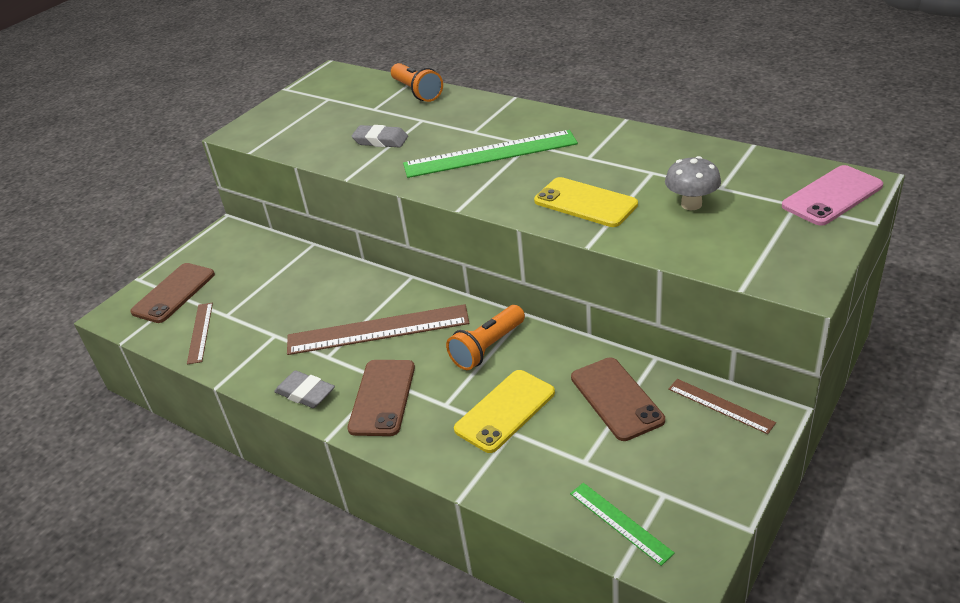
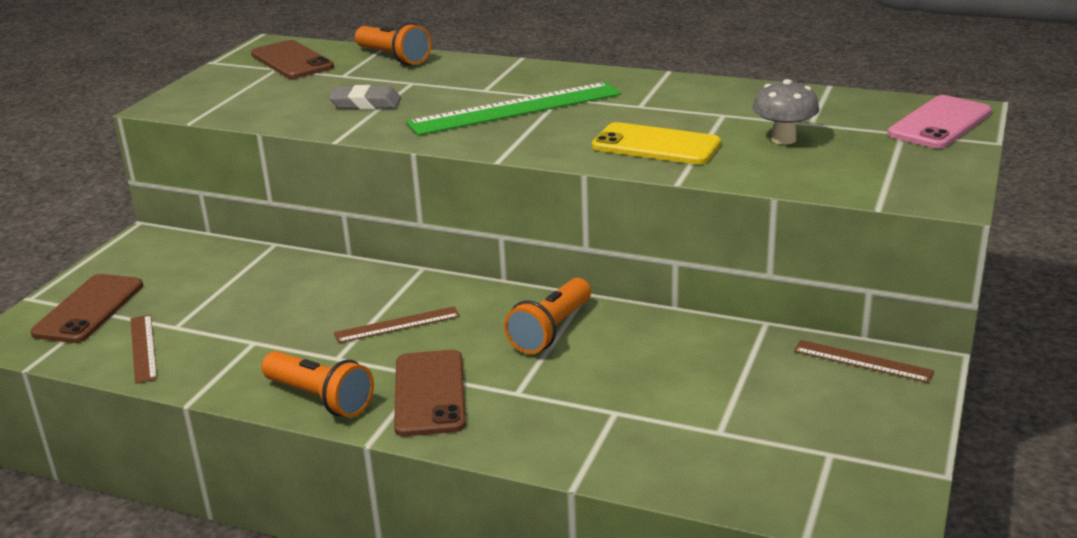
camera: 15 degrees left, 10 degrees down
(305, 393) = (320, 398): grey eraser -> orange flashlight
(378, 330) = (397, 325): brown ruler -> brown ruler, size x0.52
(505, 411) = (598, 391): yellow phone -> none
(616, 399) = (734, 366): brown phone -> brown phone (292, 61)
(620, 522) = (788, 487): green ruler -> none

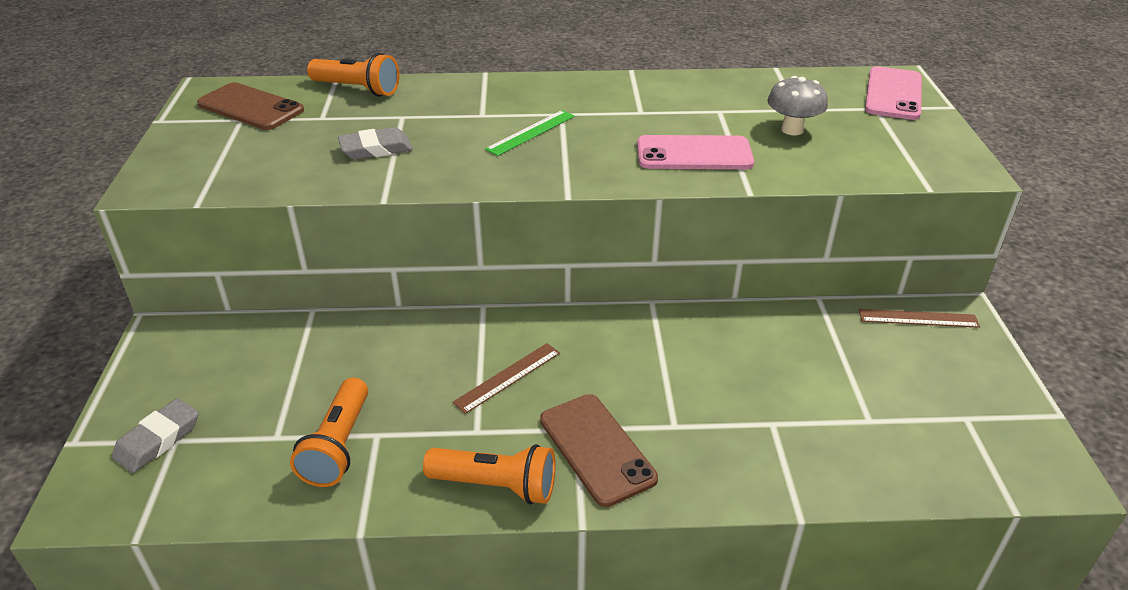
camera: 25 degrees left, 10 degrees up
(89, 309) = (158, 439): brown phone -> grey eraser
(143, 348) = (259, 474): brown ruler -> none
(515, 108) = (531, 132): green ruler -> green ruler, size x0.52
(551, 330) = (652, 349): orange flashlight -> orange flashlight (338, 446)
(656, 145) = (694, 154): yellow phone -> pink phone

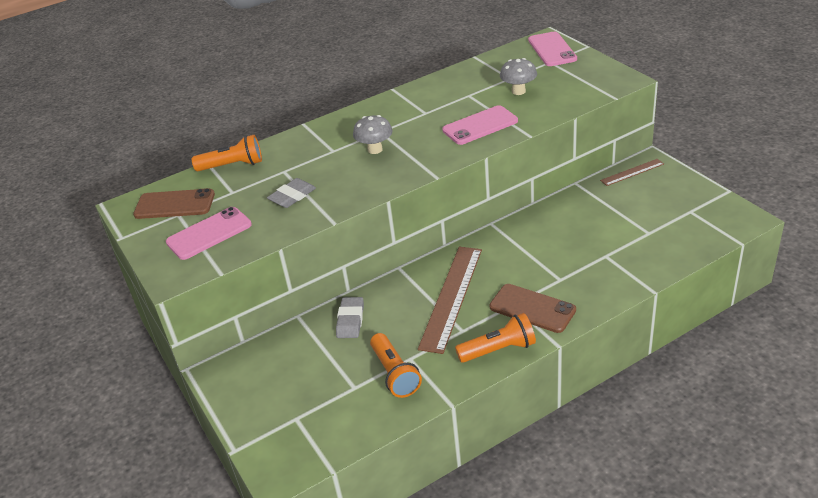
camera: 25 degrees left, 0 degrees up
(158, 439) = (285, 423): grey eraser -> grey eraser (350, 320)
(242, 153) = (209, 233): none -> pink phone
(508, 377) = (452, 297): brown ruler -> brown ruler, size x1.94
(531, 132) = (375, 149): green ruler -> grey mushroom

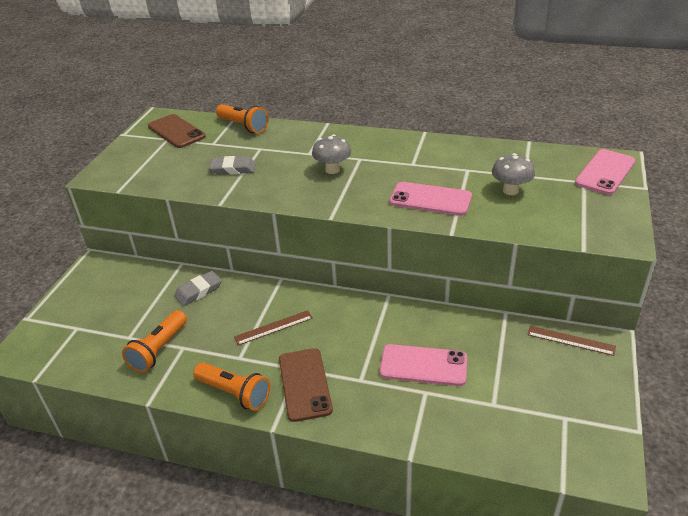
camera: 45 degrees right, 0 degrees up
(209, 233) = (157, 162): pink phone -> pink phone (423, 365)
(452, 297) = (273, 327): brown ruler -> brown ruler, size x0.52

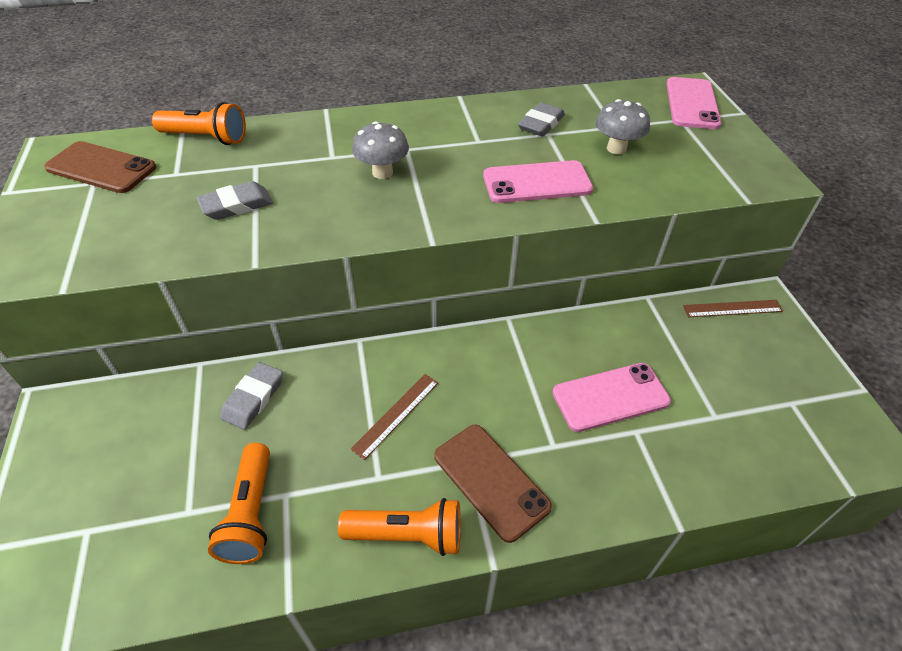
camera: 30 degrees left, 10 degrees up
(468, 162) = (541, 124): none -> grey eraser

